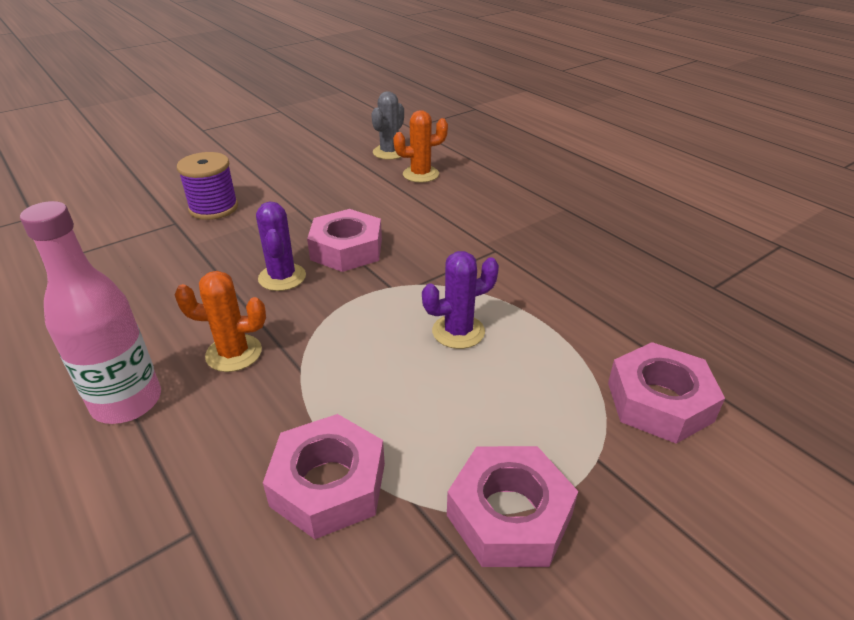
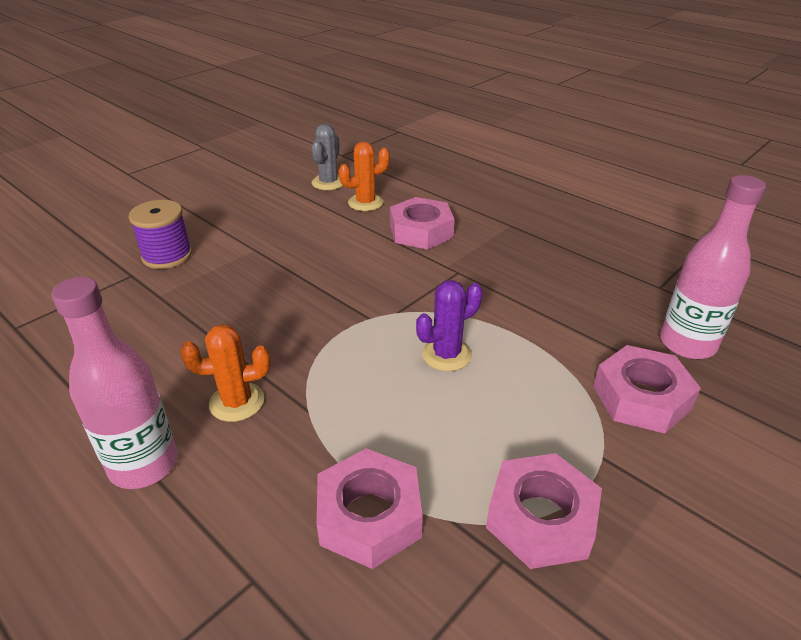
camera: 10 degrees left, 0 degrees up
(282, 277) = (261, 320): purple cactus -> none
(346, 249) = (316, 285): pink nut -> pink nut (421, 231)
(729, 351) = (687, 344): none -> pink bottle

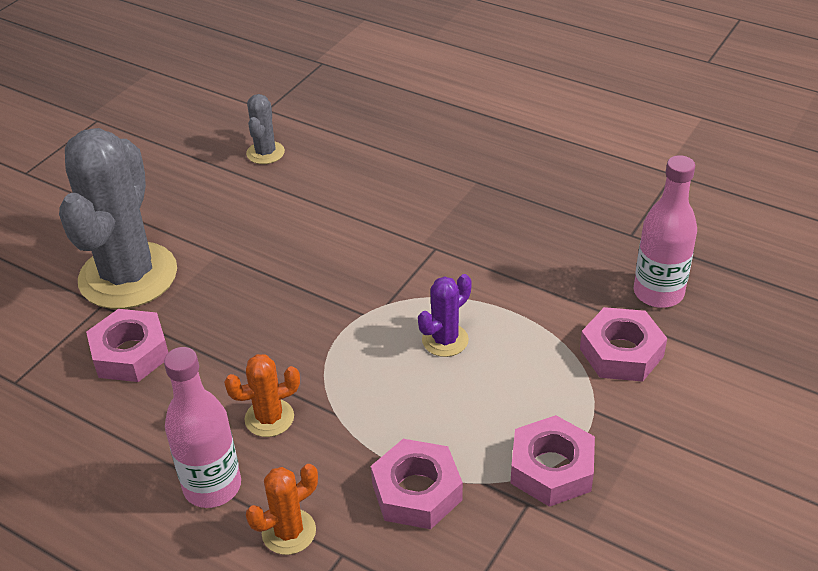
camera: 10 degrees left, 5 degrees up
(167, 256) = (128, 276): purple spool -> grey cactus
(365, 203) = (316, 175): orange cactus -> orange cactus (289, 532)
(421, 231) = (385, 204): pink nut -> pink nut (130, 353)

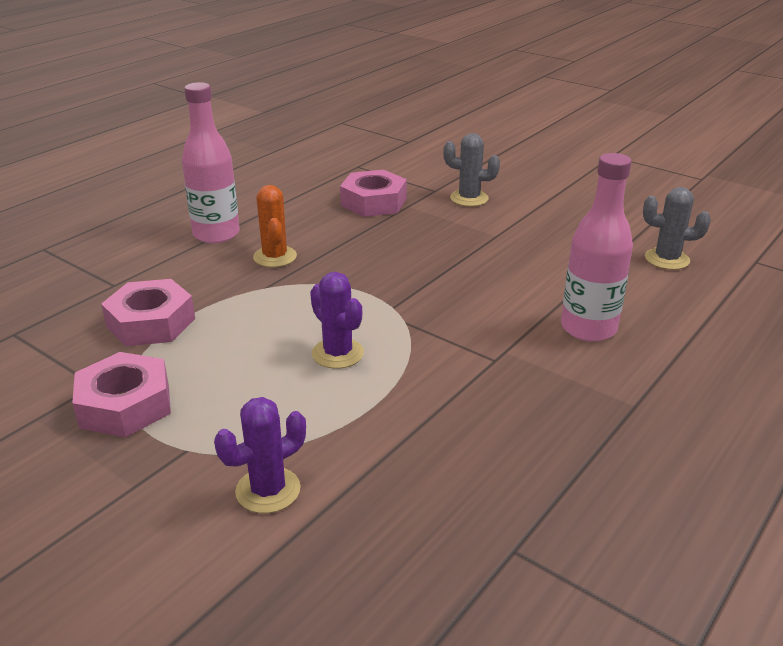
camera: 95 degrees right, 10 degrees down
(128, 276) = (469, 198): grey cactus -> grey cactus, size x0.44
(289, 532) = (151, 263): orange cactus -> none
(621, 352) = (268, 490): pink nut -> purple cactus
(658, 293) = (372, 554): pink bottle -> pink bottle (588, 328)

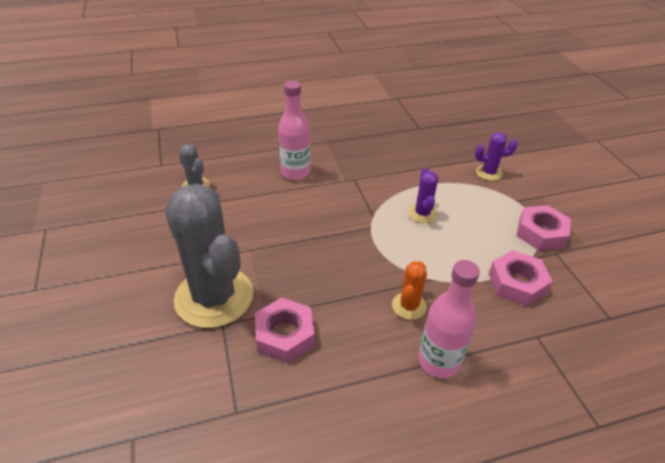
camera: 145 degrees left, 10 degrees up
(469, 198) = (214, 297): grey cactus -> grey cactus, size x2.27

